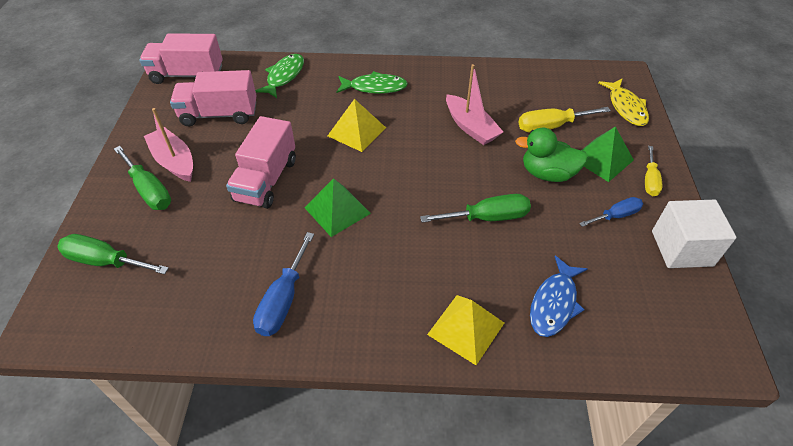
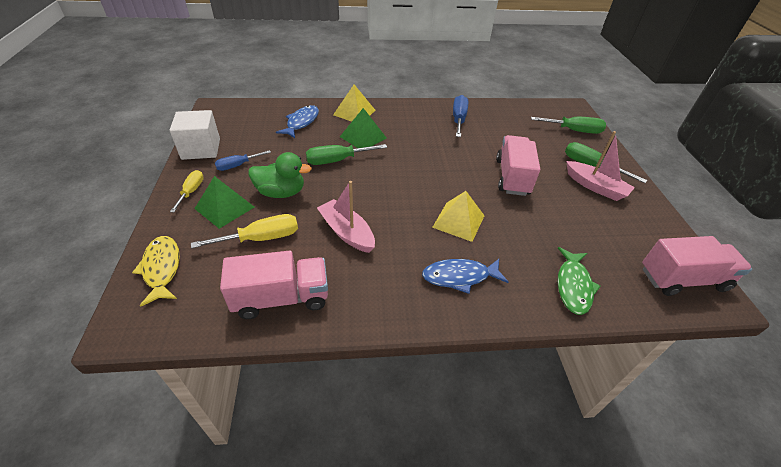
camera: 170 degrees right, 5 degrees down
(219, 114) = (600, 231): pink truck -> pink truck (281, 298)
(337, 210) = (448, 160): green pyramid -> green pyramid (363, 137)
(375, 87) = (460, 277): green fish -> blue fish

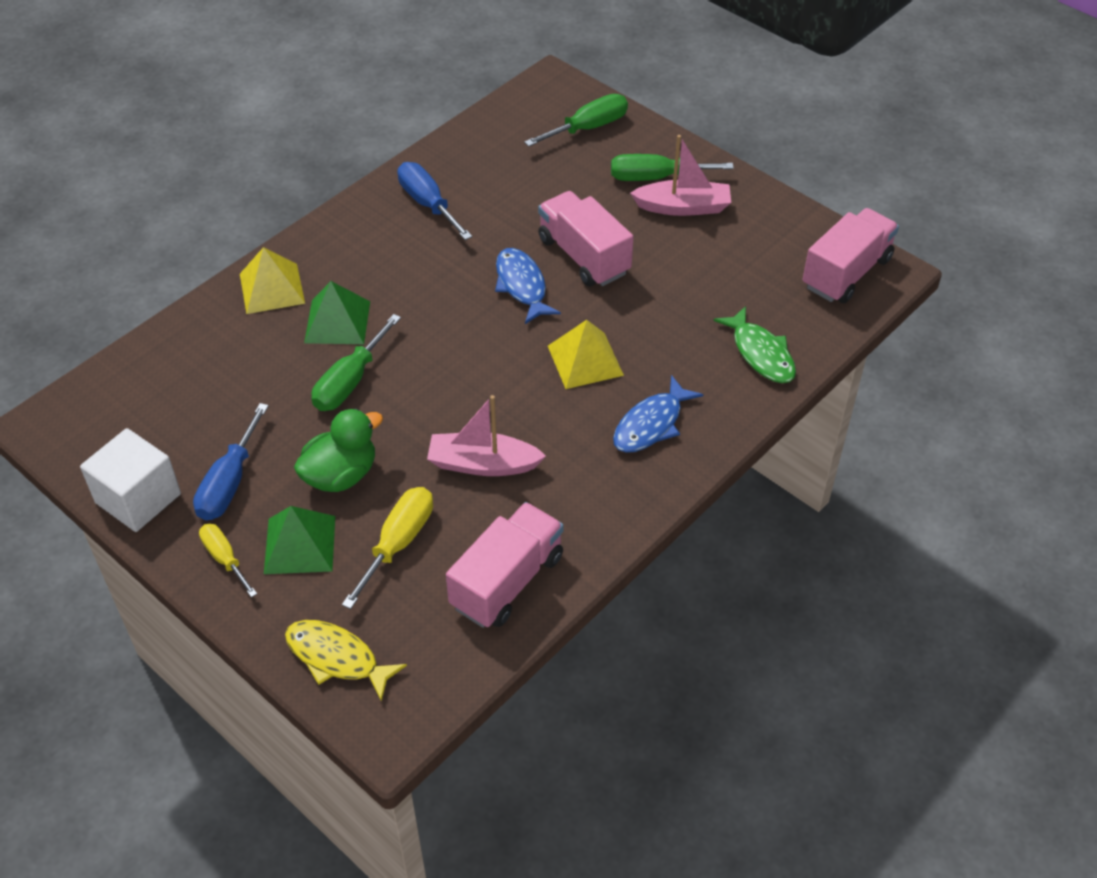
camera: 40 degrees left, 5 degrees up
(237, 165) = (229, 483): blue screwdriver -> blue screwdriver, size x1.52
(301, 122) = (219, 357): blue fish -> blue fish (522, 286)

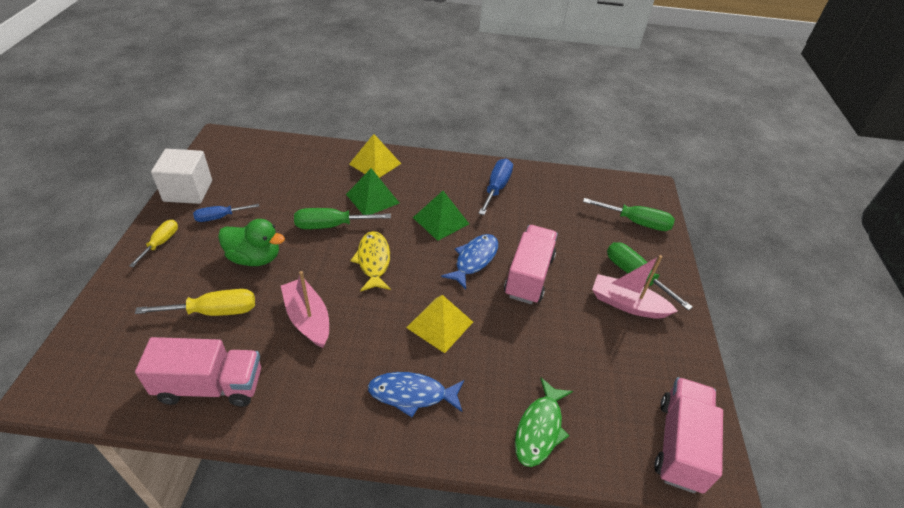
camera: 50 degrees right, 5 degrees down
(229, 483) = (220, 217): blue screwdriver -> blue screwdriver, size x0.66
(300, 544) = (188, 268): green pyramid -> green pyramid (441, 220)
(337, 658) = (102, 331): yellow fish -> yellow fish (373, 261)
(683, 207) = (627, 304): pink boat -> pink boat turned 150 degrees clockwise
(846, 273) = (680, 444): pink truck -> pink truck turned 75 degrees counterclockwise

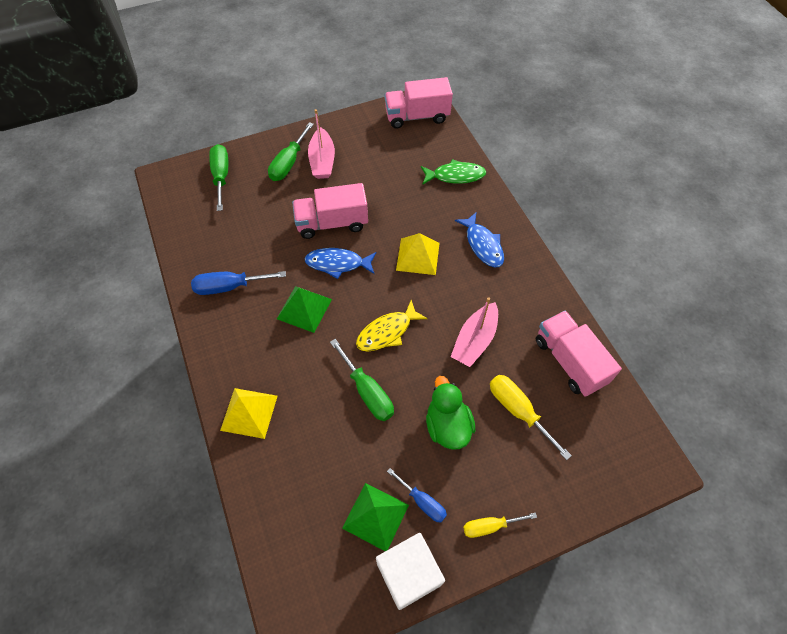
camera: 115 degrees left, 15 degrees up
(372, 198) = (307, 380): green pyramid -> green pyramid (375, 516)

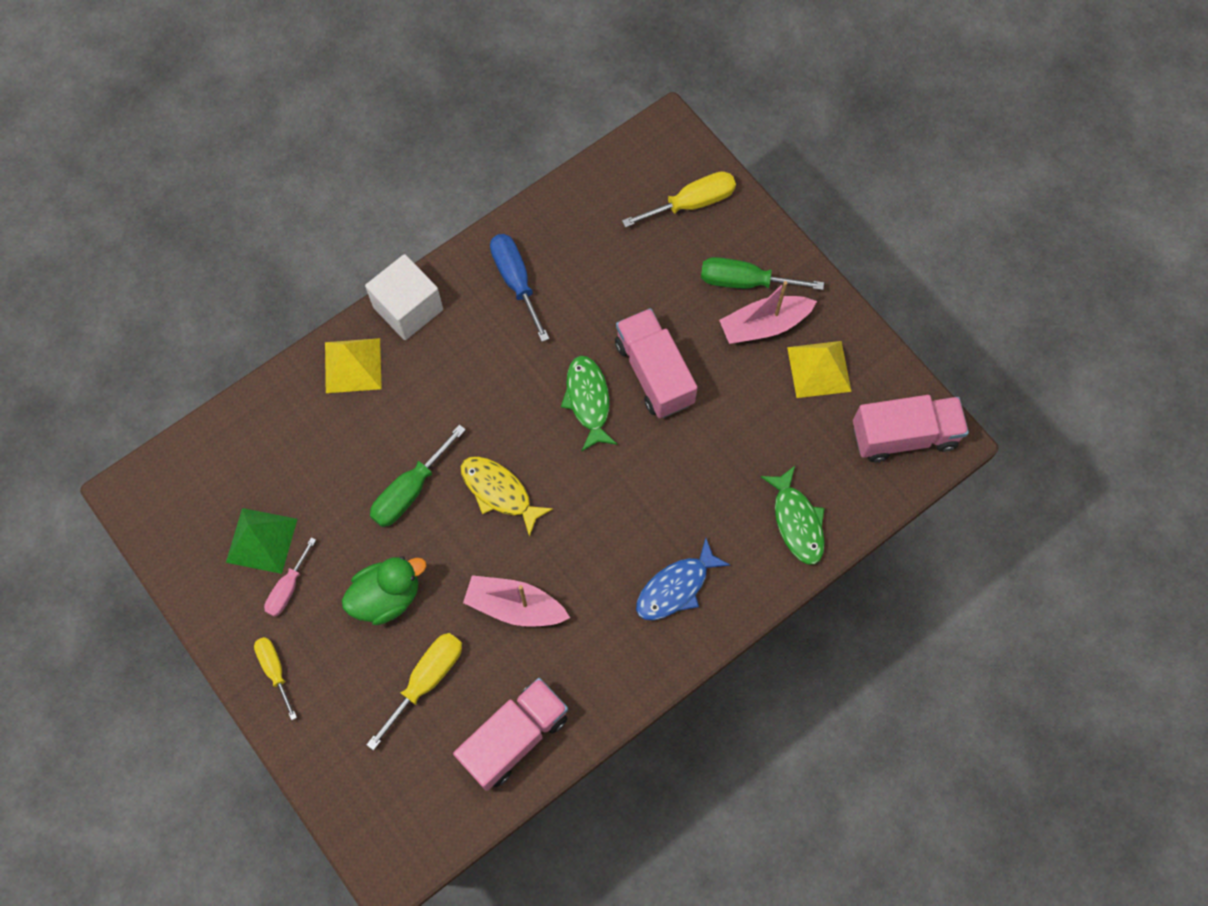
camera: 75 degrees right, 10 degrees up
(221, 176) = (692, 203): green screwdriver -> yellow screwdriver
(304, 308) = (507, 381): green pyramid -> none
(338, 264) = (588, 400): blue fish -> green fish
(408, 574) = (207, 591): white cube -> white cube (408, 308)
(417, 116) = (904, 436): pink truck -> pink truck turned 105 degrees clockwise
(418, 256) = (630, 502): yellow pyramid -> yellow pyramid (819, 369)
(422, 502) = (288, 588): blue screwdriver -> pink screwdriver

